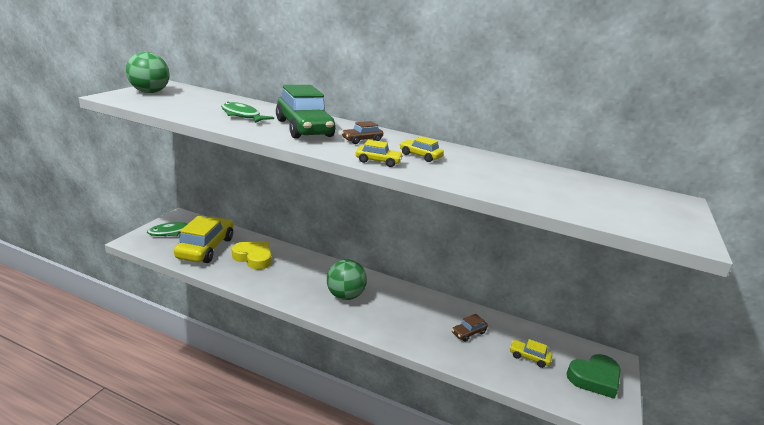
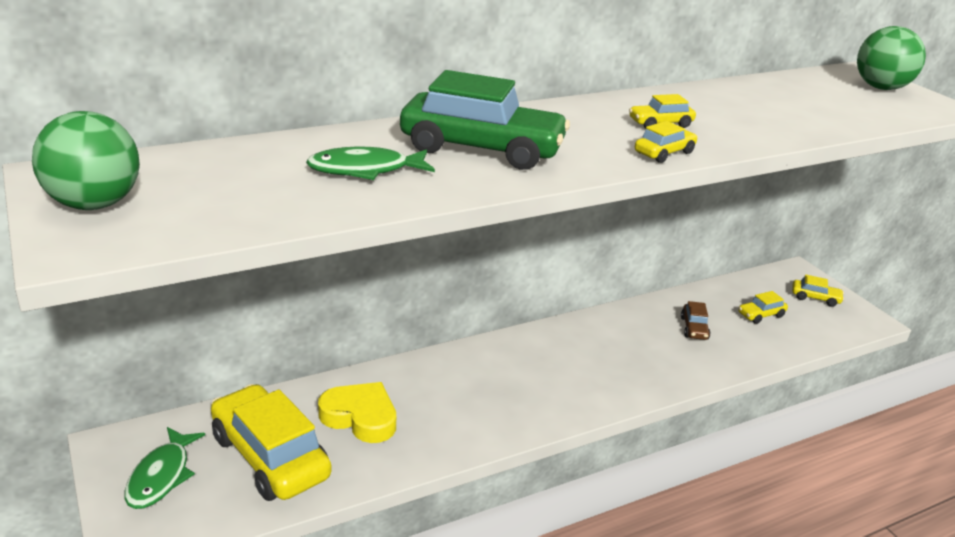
camera: 50 degrees left, 5 degrees up
(253, 258) = (360, 417): yellow heart -> yellow heart turned 45 degrees clockwise
(345, 296) = (544, 378): green ball -> green ball (881, 88)
(362, 140) = (570, 132): brown car -> none
(594, 378) = (815, 298): green heart -> yellow car

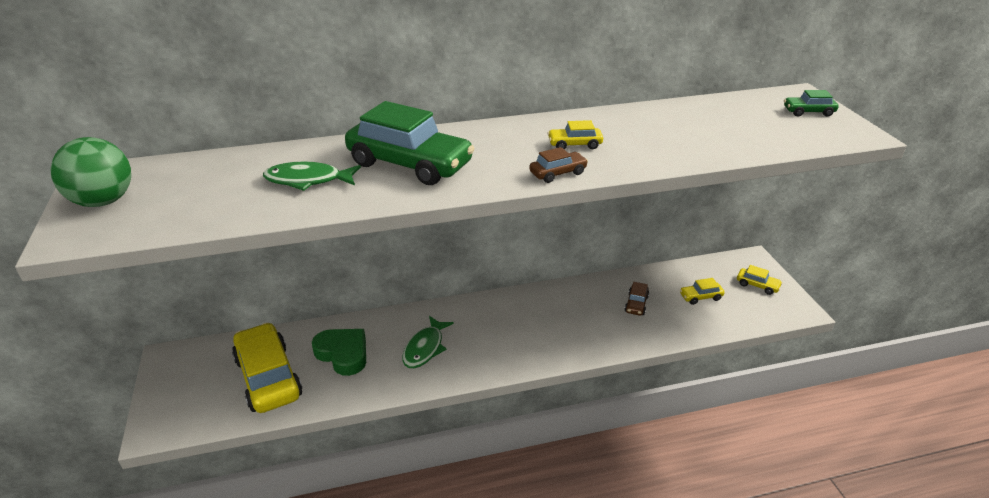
camera: 15 degrees right, 5 degrees up
(161, 476) = (191, 384): green fish -> green fish (425, 348)
(360, 417) = (343, 354): yellow heart -> green heart
(664, 153) = (558, 173): yellow car -> brown car
(881, 88) = (808, 112): green ball -> green car

